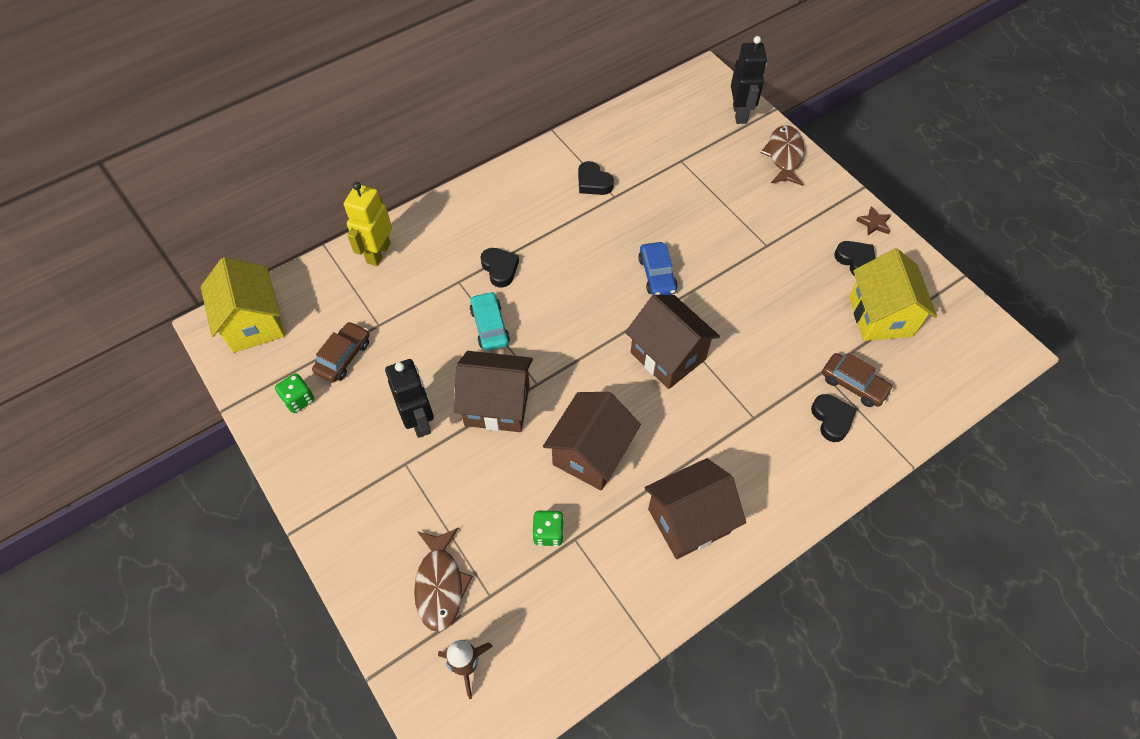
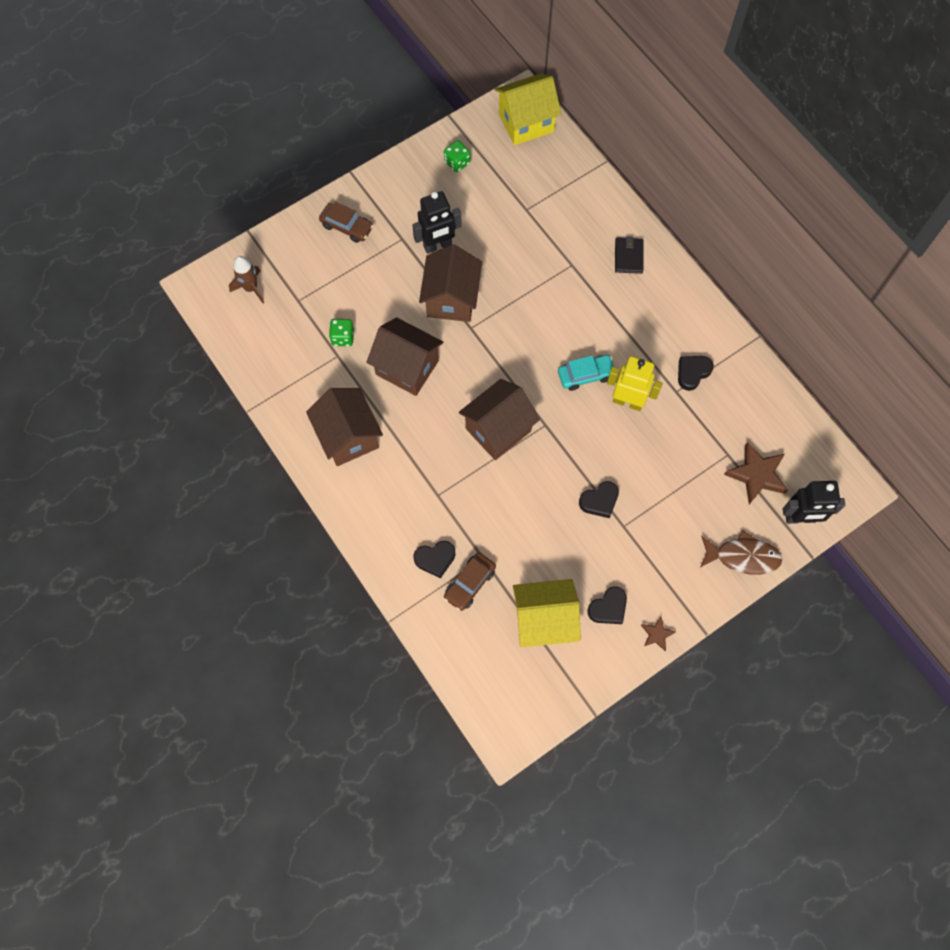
camera: 90 degrees right, 10 degrees up
(343, 357) = (495, 188): brown car -> brown car (347, 226)
(378, 253) = (600, 202): yellow robot -> yellow robot (628, 401)
(440, 585) = (307, 268): brown fish -> none
(452, 229) = (628, 256): none -> black wallet
(489, 326) = (526, 290): turquoise car -> turquoise car (585, 375)
(500, 269) = (586, 296): black heart -> black heart (599, 501)
(657, 274) = (585, 425): blue car -> none
(700, 141) = (757, 475): none -> brown star

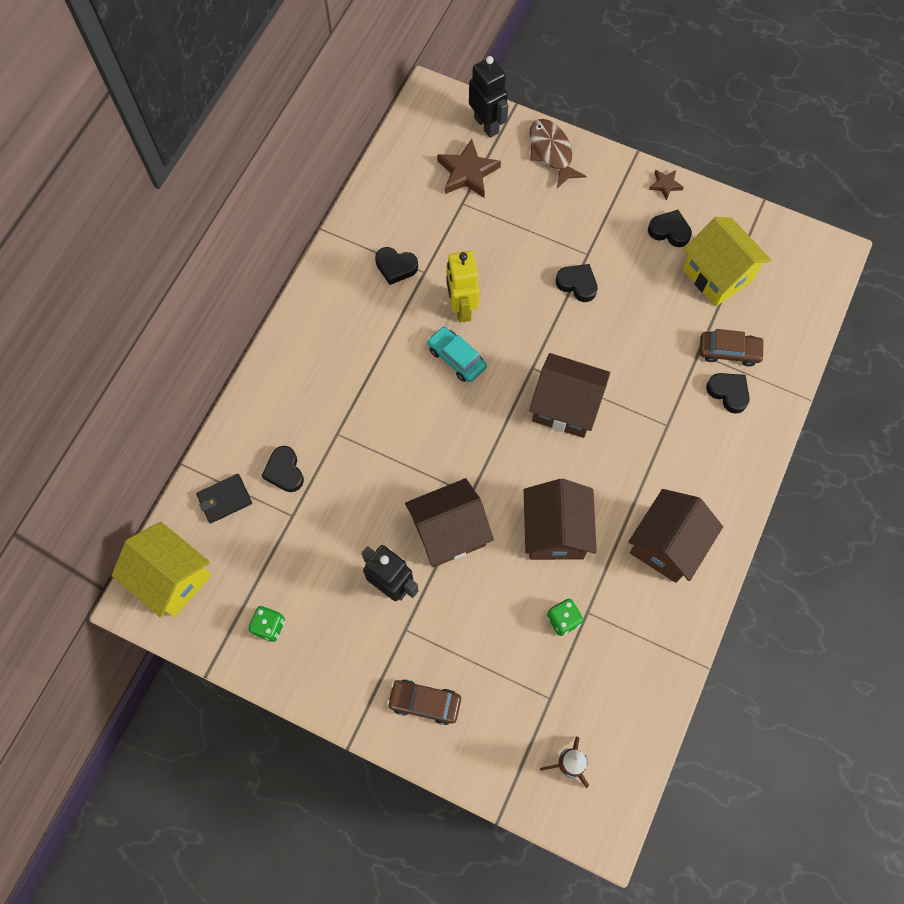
camera: 120 degrees left, 0 degrees up
(347, 226) = (424, 702): brown car -> brown car turned 75 degrees counterclockwise
(562, 219) = (284, 471): none -> black heart
(628, 256) = (295, 384): black wallet -> black wallet (224, 499)

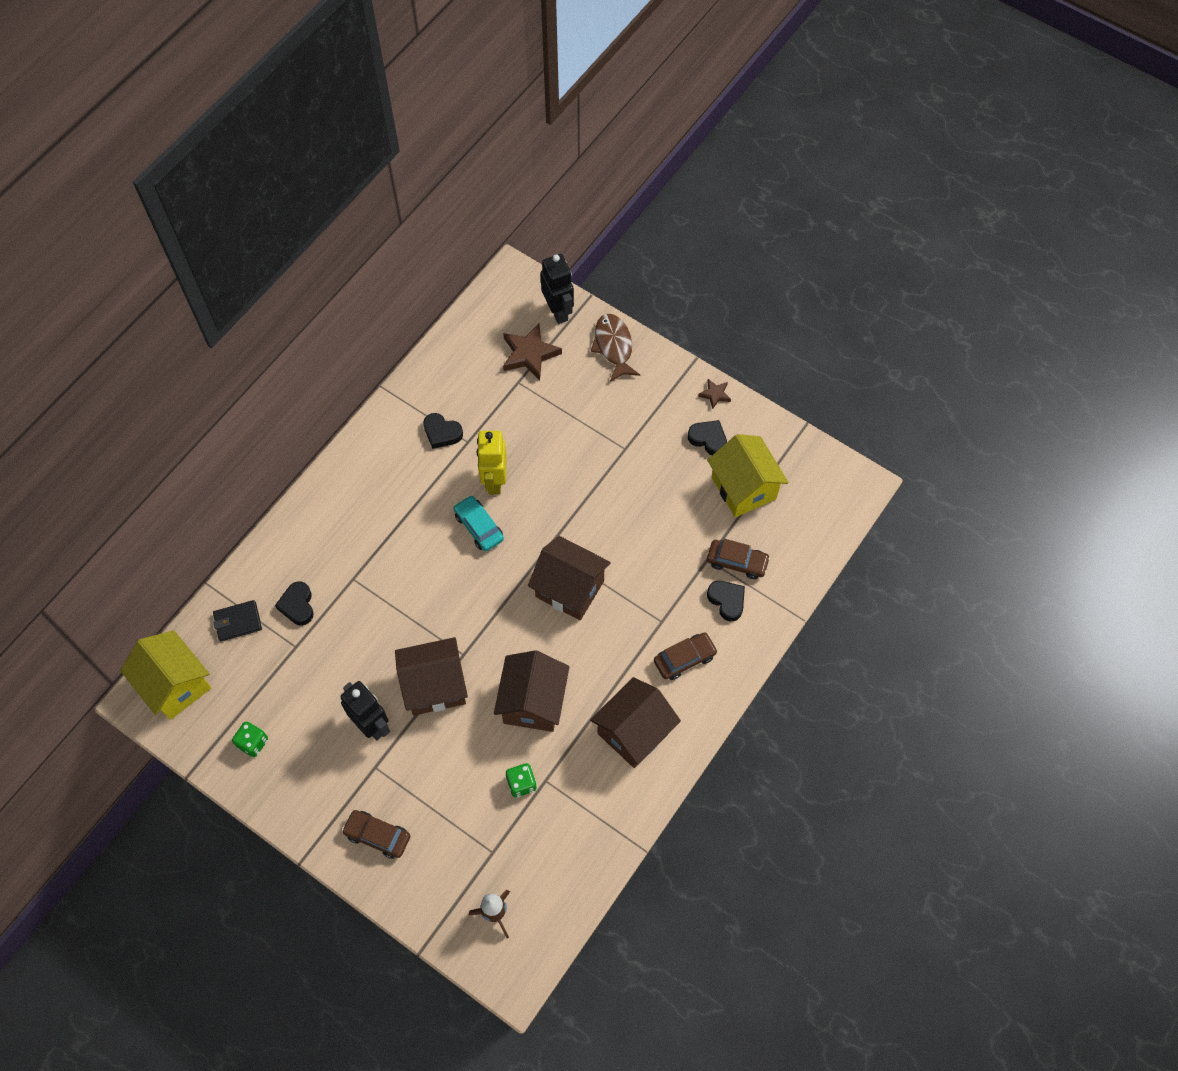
camera: 10 degrees right, 5 degrees down
(577, 284) = (608, 476): black heart -> none
(700, 460) = (684, 658): none -> brown car

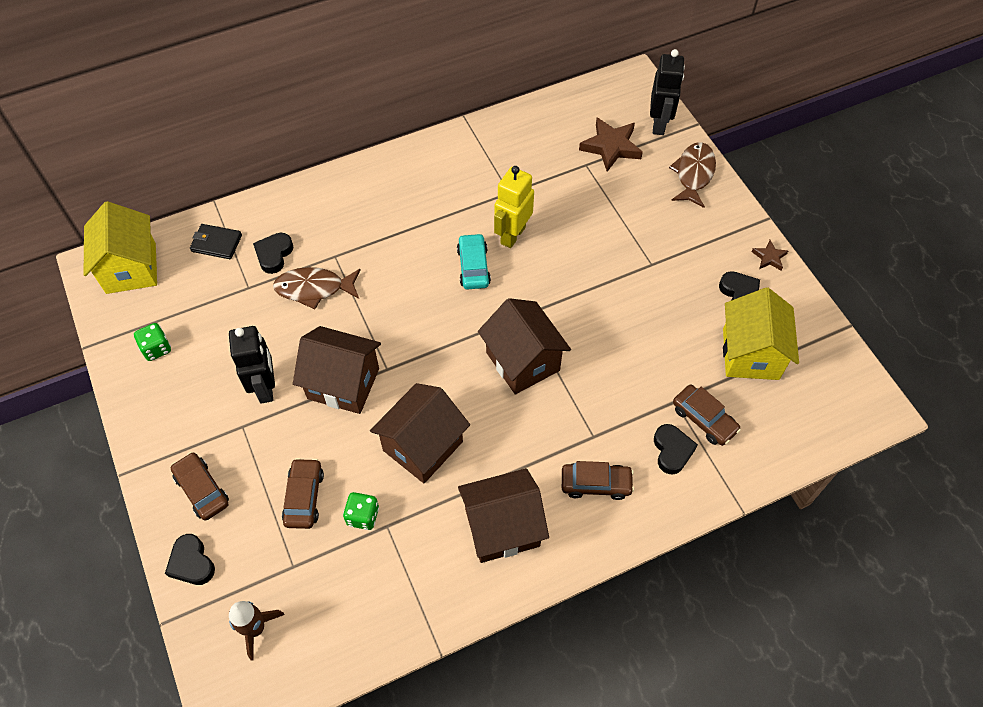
camera: 30 degrees right, 5 degrees down
(354, 618) = (314, 289): none -> brown fish
(442, 433) = (491, 175): black heart -> black heart (192, 563)
(465, 795) = (304, 497): none -> brown car

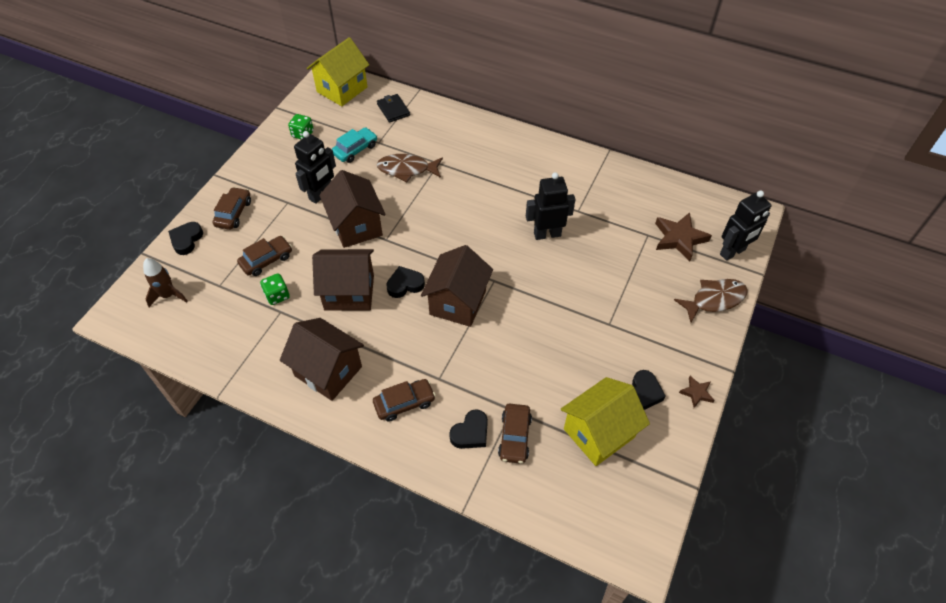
camera: 50 degrees right, 5 degrees down
(274, 255) = (411, 137): black heart -> black heart (405, 285)
(314, 289) = (407, 169): brown fish -> brown fish turned 45 degrees counterclockwise
(473, 267) = (501, 231): turquoise car -> turquoise car (355, 149)
(512, 235) = (547, 234): yellow robot -> black robot
(596, 484) = (404, 403): brown car -> brown car turned 75 degrees counterclockwise

